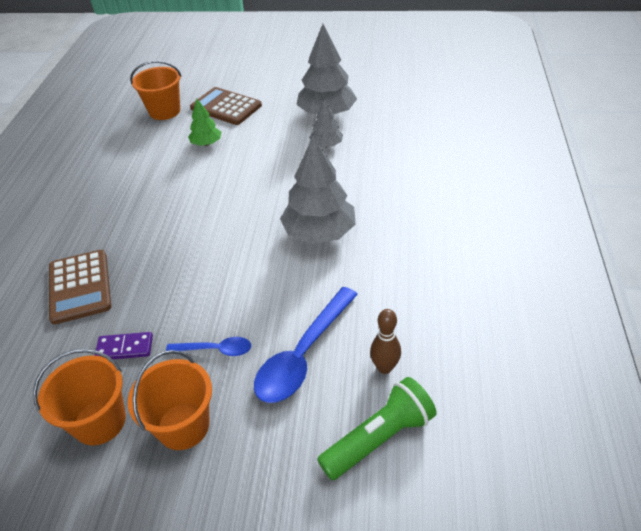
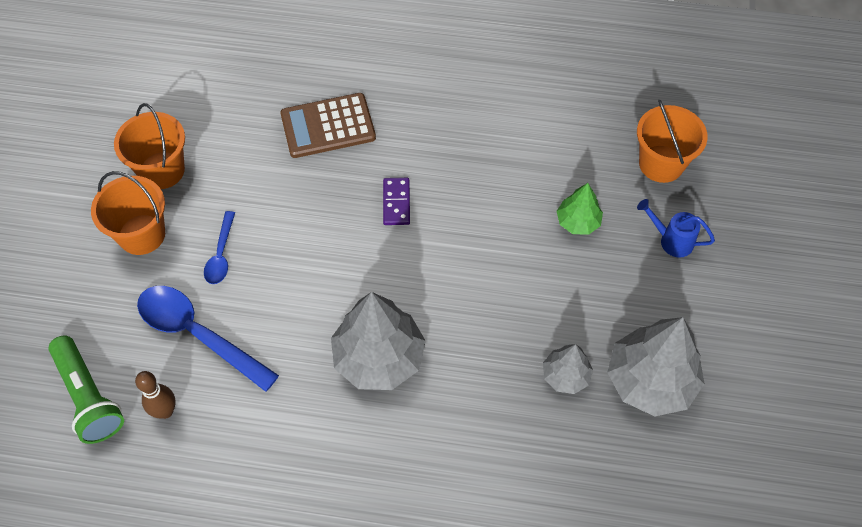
camera: 90 degrees right, 15 degrees up
(125, 348) = (239, 177): purple domino -> purple domino (396, 203)
(226, 107) = (671, 240): brown calculator -> blue watering can

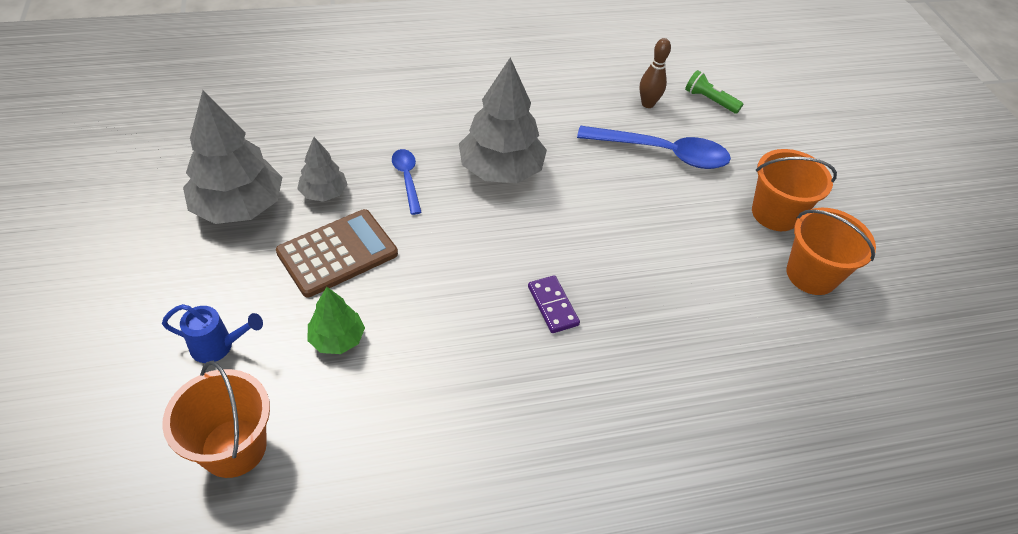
camera: 155 degrees right, 10 degrees down
(88, 397) = (709, 100): green flashlight -> green flashlight, size x0.61
(221, 255) = (691, 214): blue spoon -> blue spoon (407, 179)
(328, 126) = (680, 374): brown calculator -> brown calculator (337, 253)

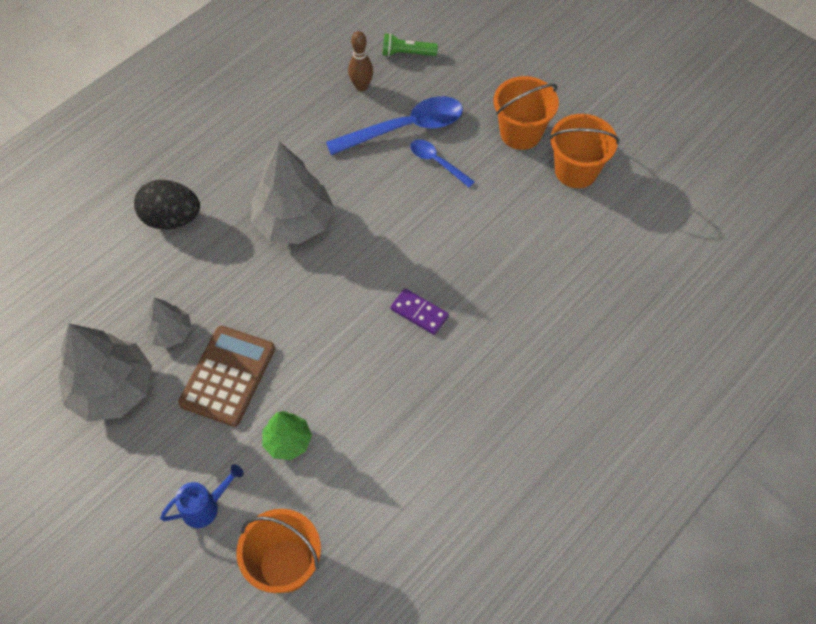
camera: 30 degrees left, 10 degrees up
(403, 114) = (172, 219): none -> black egg
(407, 179) = (226, 277): blue spoon -> blue spoon (437, 162)

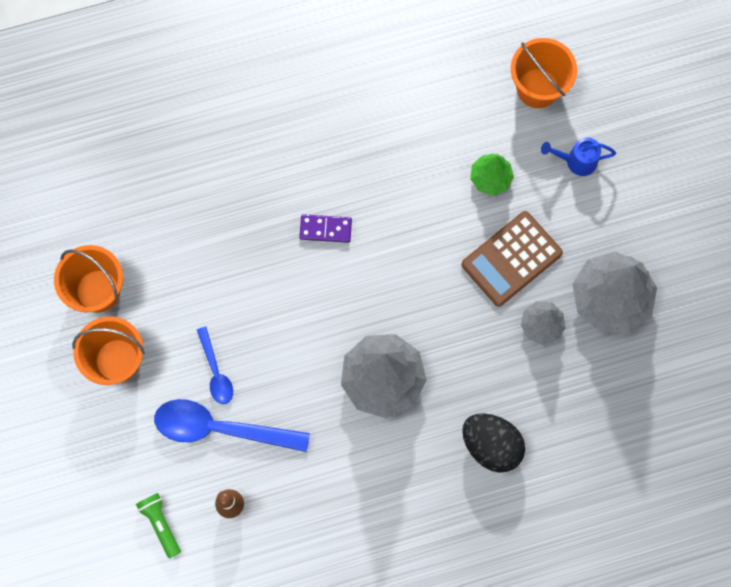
camera: 150 degrees left, 15 degrees up
(407, 53) = (161, 524): green flashlight -> green flashlight turned 150 degrees counterclockwise
(419, 313) = (325, 229): purple domino -> purple domino turned 60 degrees counterclockwise

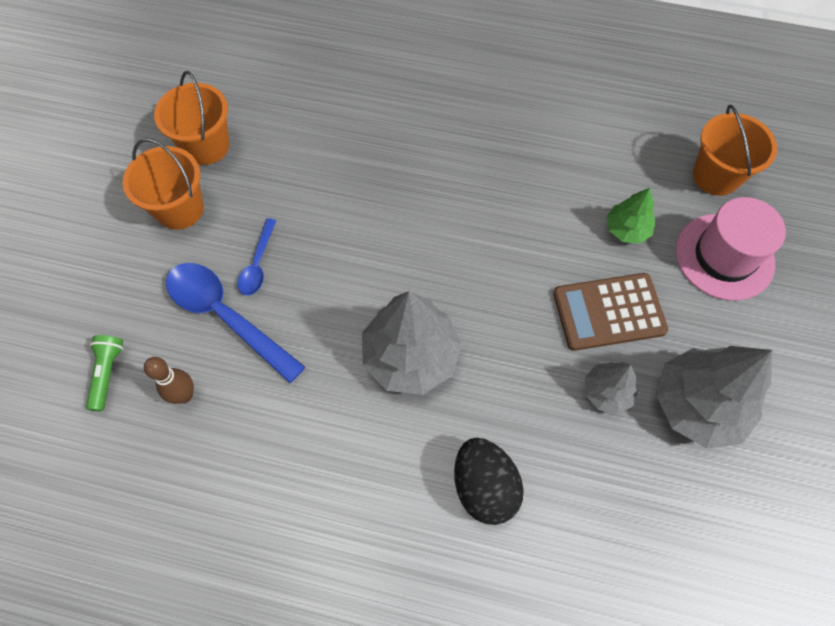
camera: 30 degrees right, 10 degrees down
(325, 229) = (440, 196): purple domino -> none
(576, 161) = (724, 256): blue watering can -> pink hat

